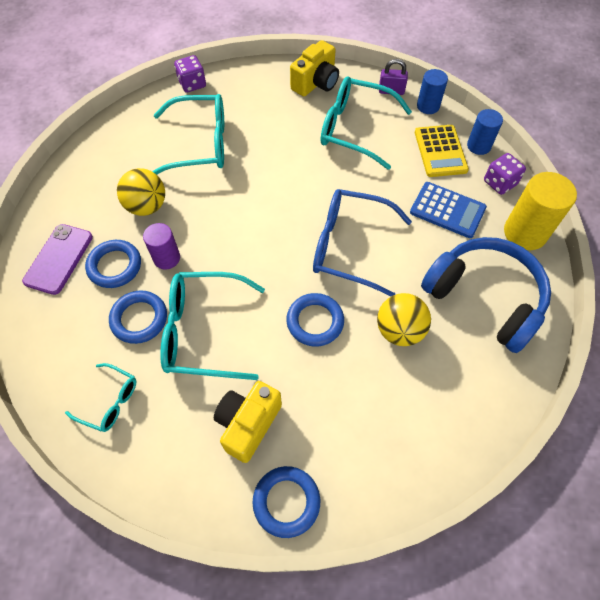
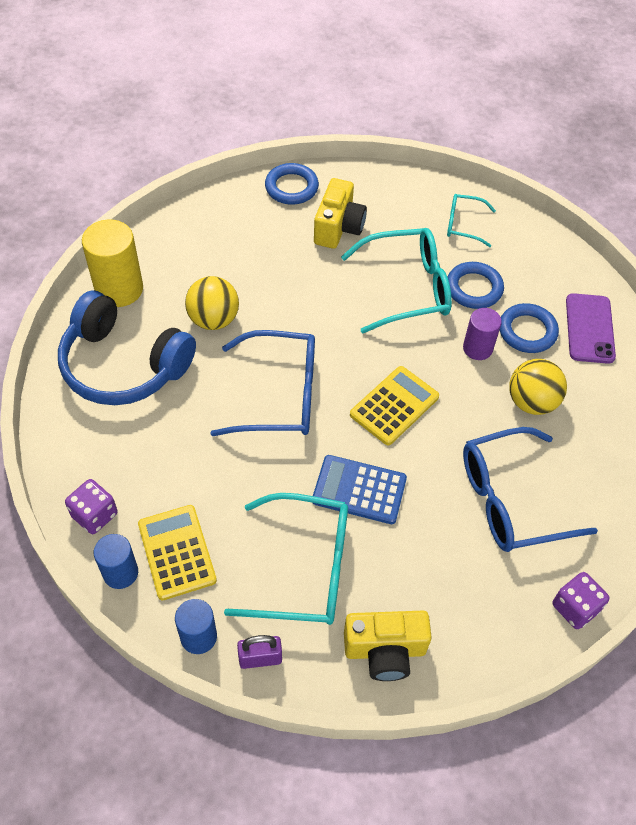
camera: 165 degrees right, 5 degrees down
(200, 144) = (510, 500): turquoise glasses -> blue glasses
(258, 222) = (394, 406): none -> yellow calculator
(315, 321) = (300, 314): blue ring -> none
(316, 83) = (385, 650): yellow camera -> yellow camera turned 120 degrees counterclockwise
(447, 210) = (165, 462): blue calculator -> blue calculator (359, 490)
(525, 233) = (69, 449): yellow cylinder -> yellow cylinder (119, 289)

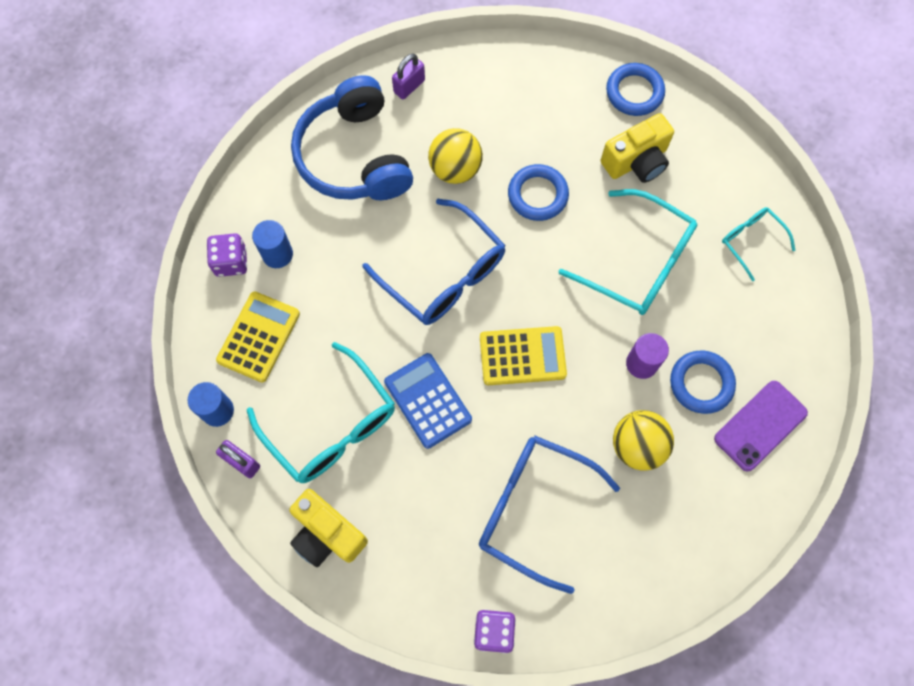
camera: 45 degrees right, 15 degrees up
(119, 289) = (409, 86): yellow cylinder -> purple padlock
(120, 573) = (210, 320): blue cylinder -> blue cylinder (277, 254)
(474, 288) = (696, 308): blue ring -> blue ring (537, 195)

